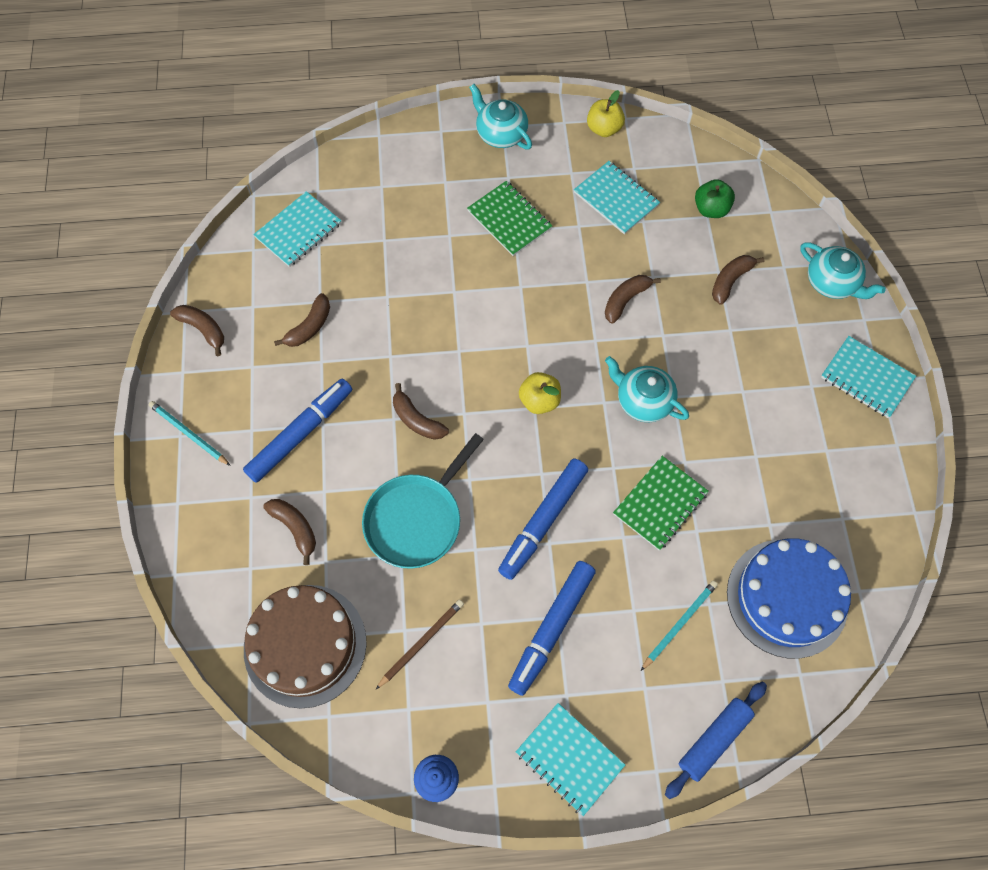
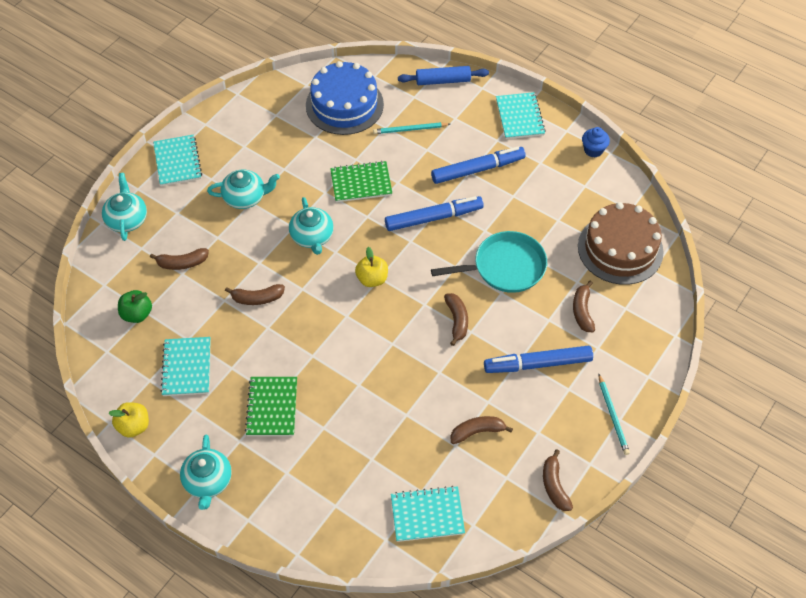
camera: 140 degrees left, 10 degrees down
(421, 643) = (553, 208): brown pencil -> none
(755, 392) = (245, 197): none -> turquoise teapot

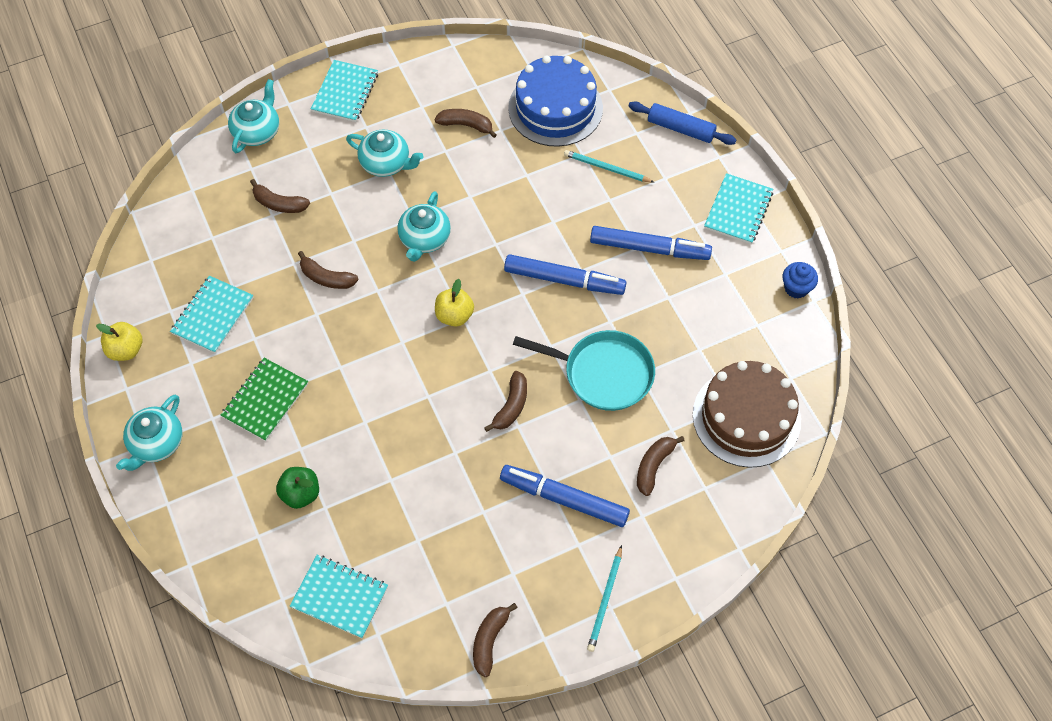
camera: 30 degrees right, 5 degrees up
(137, 314) = (203, 236): green apple -> green apple (301, 494)
(361, 183) = (514, 204): green notebook -> none
(477, 432) = (450, 538): brown banana -> brown banana (466, 125)

